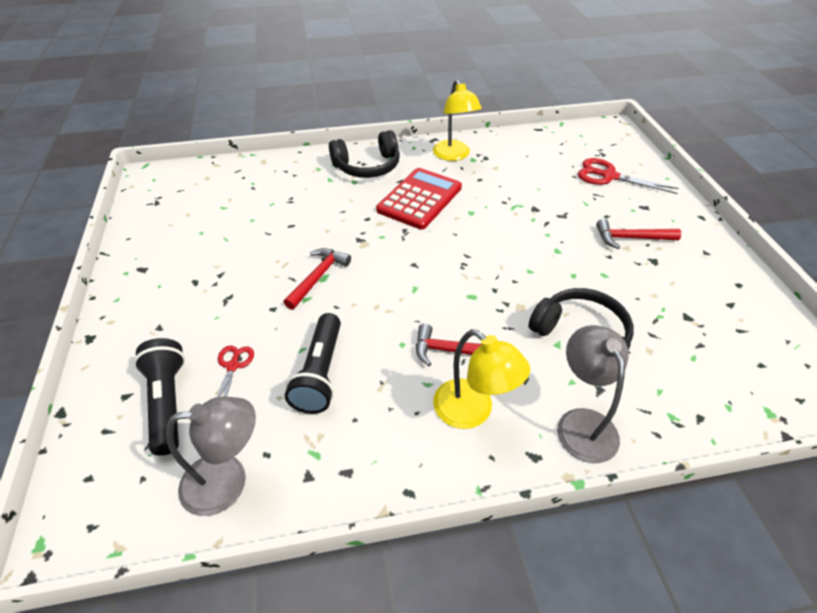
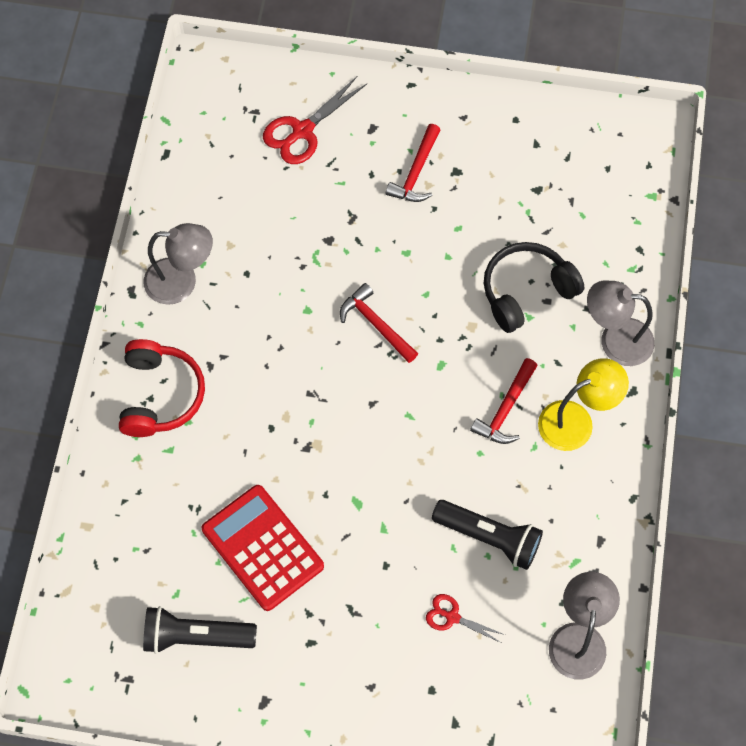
camera: 70 degrees left, 20 degrees up
(168, 402) = (477, 683): black flashlight -> black flashlight (196, 636)
(318, 277) = (354, 508): red hammer -> red hammer (376, 324)
(367, 166) = (160, 395): black headphones -> red headphones
(419, 199) = (258, 356): red calculator -> red calculator (262, 548)
(454, 155) = (181, 282): yellow lamp -> grey lamp

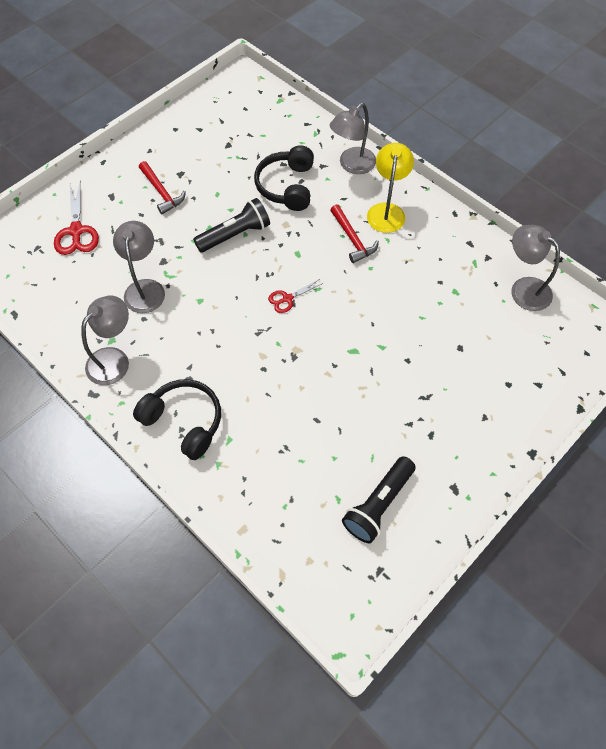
camera: 55 degrees left, 5 degrees down
(160, 395) = (184, 421): red headphones -> black headphones
(262, 548) = (344, 424): red calculator -> none
(283, 248) = (145, 288): none -> grey lamp
(376, 324) = (242, 270): red hammer -> none
(452, 617) = (467, 344): red scissors -> red scissors (287, 298)
(489, 537) = (429, 295): black flashlight -> black flashlight (235, 235)

